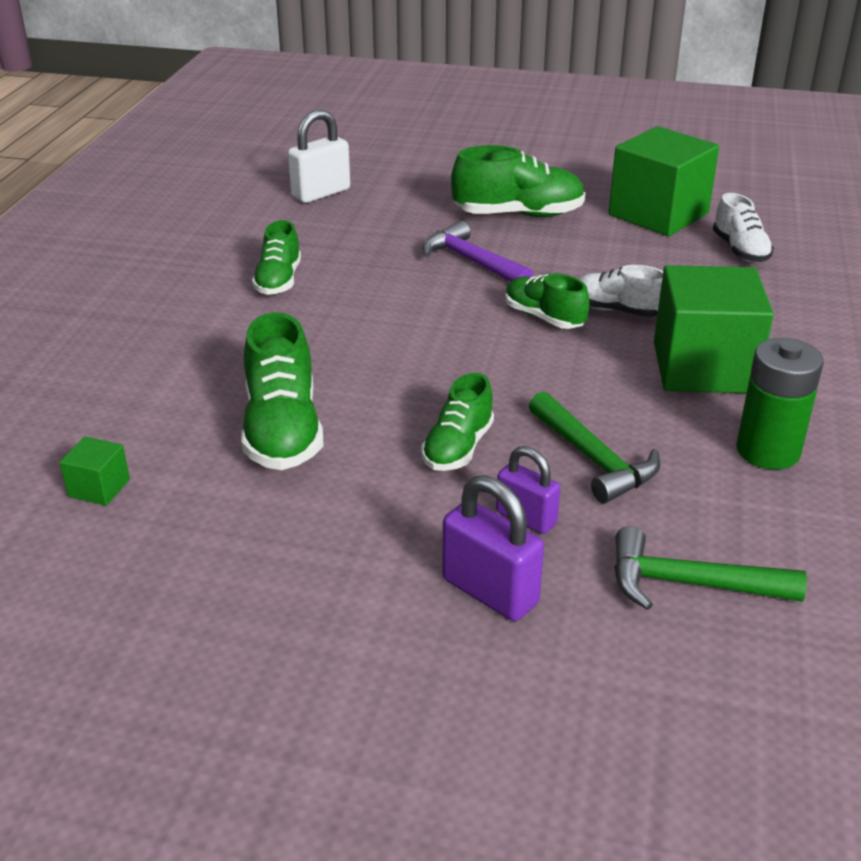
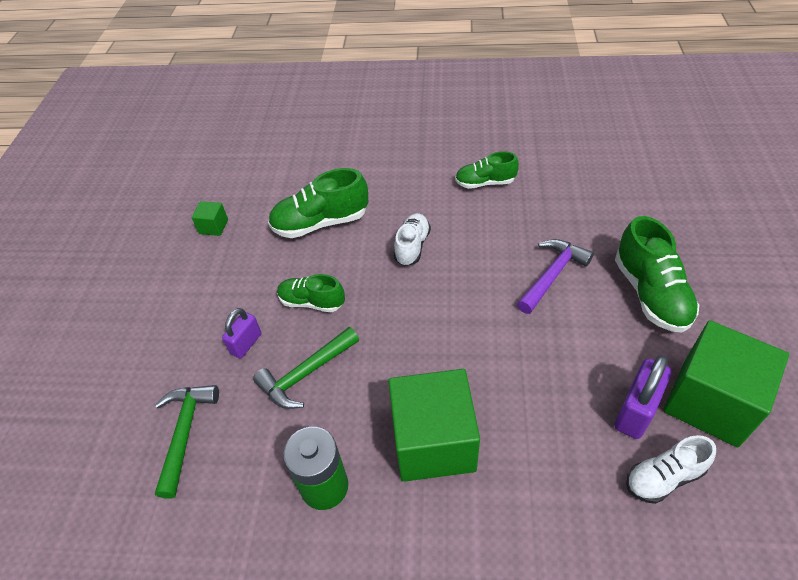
camera: 85 degrees right, 15 degrees up
(99, 488) = (268, 172): green cube -> green cube (213, 226)
(321, 193) = (624, 173): white padlock -> none
(490, 591) = (185, 334): purple padlock -> purple padlock (635, 411)
(544, 317) = (480, 329): green shoe -> none
(616, 310) = (507, 376): white shoe -> white shoe (412, 246)

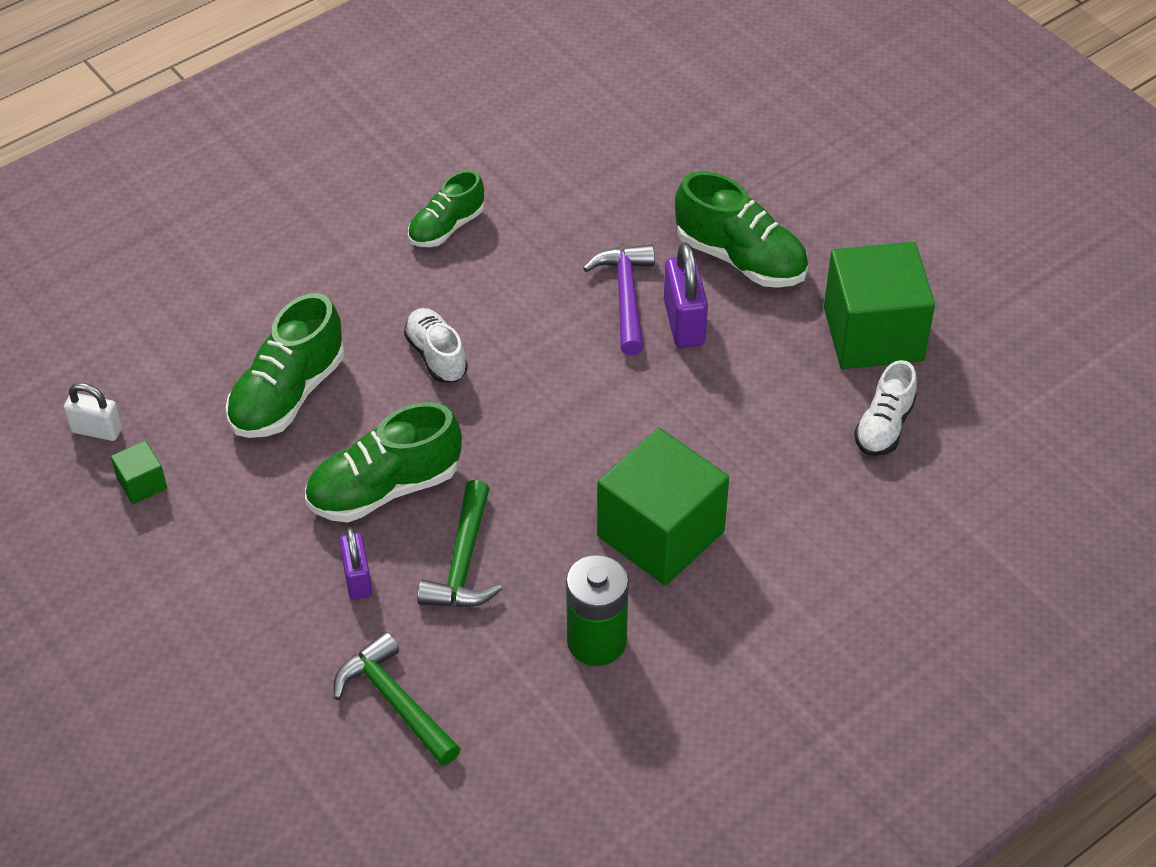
camera: 45 degrees left, 0 degrees up
(225, 190) = (97, 430): none -> white padlock
(312, 302) = (384, 489): green shoe -> green shoe, size x1.58
(635, 411) = (817, 385): purple padlock -> purple padlock (684, 322)

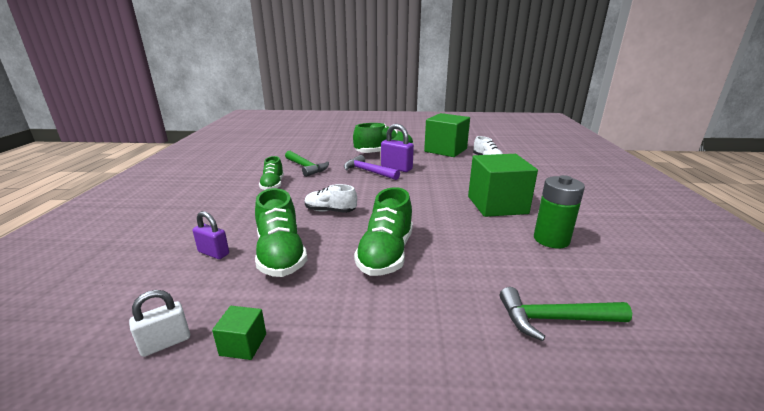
camera: 50 degrees left, 25 degrees down
(357, 579) = (439, 290): purple padlock -> purple padlock (214, 253)
(463, 562) = (463, 253): green hammer -> green hammer (306, 167)

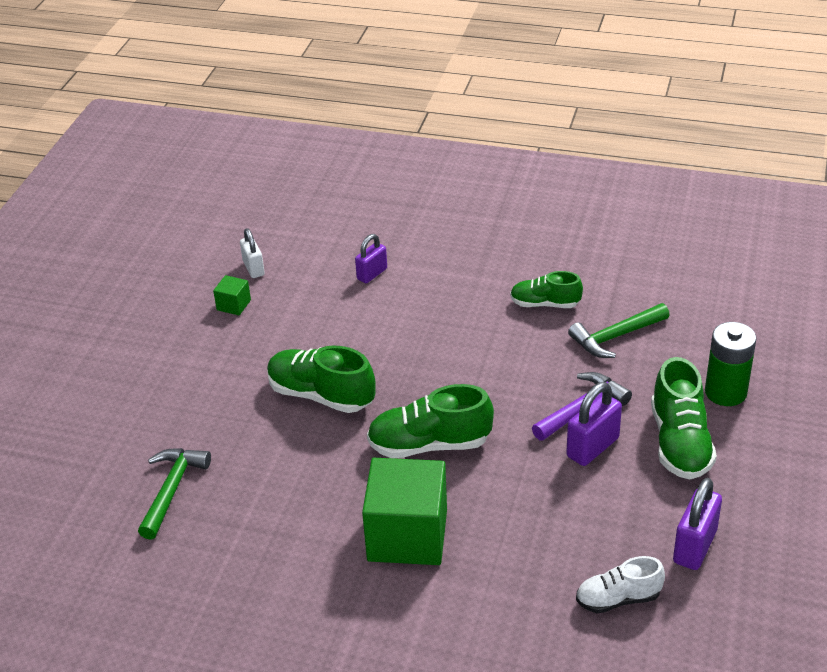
camera: 105 degrees right, 15 degrees up
(281, 255) = (350, 319): green shoe -> green shoe (429, 444)
(330, 211) = (442, 358): white shoe -> none
(445, 150) = (694, 546): green cube -> purple padlock
(551, 239) = (294, 553): green battery -> green battery (725, 392)

